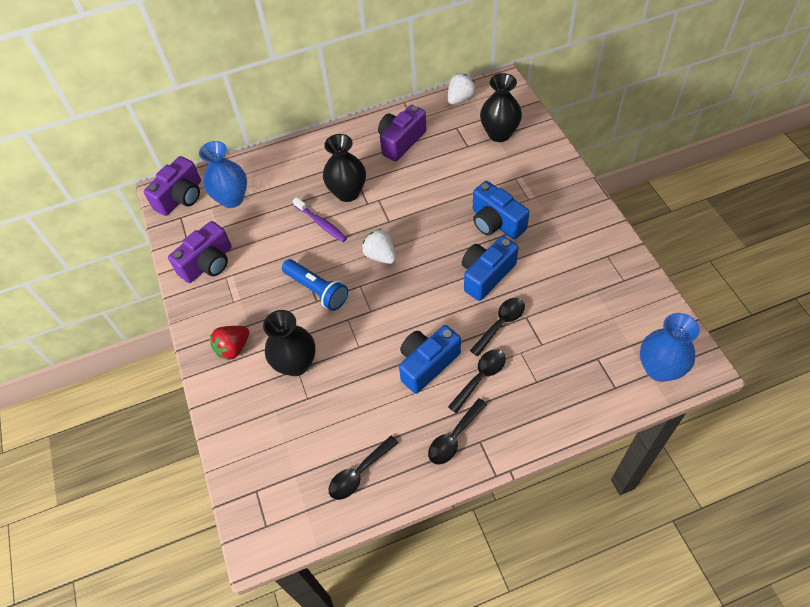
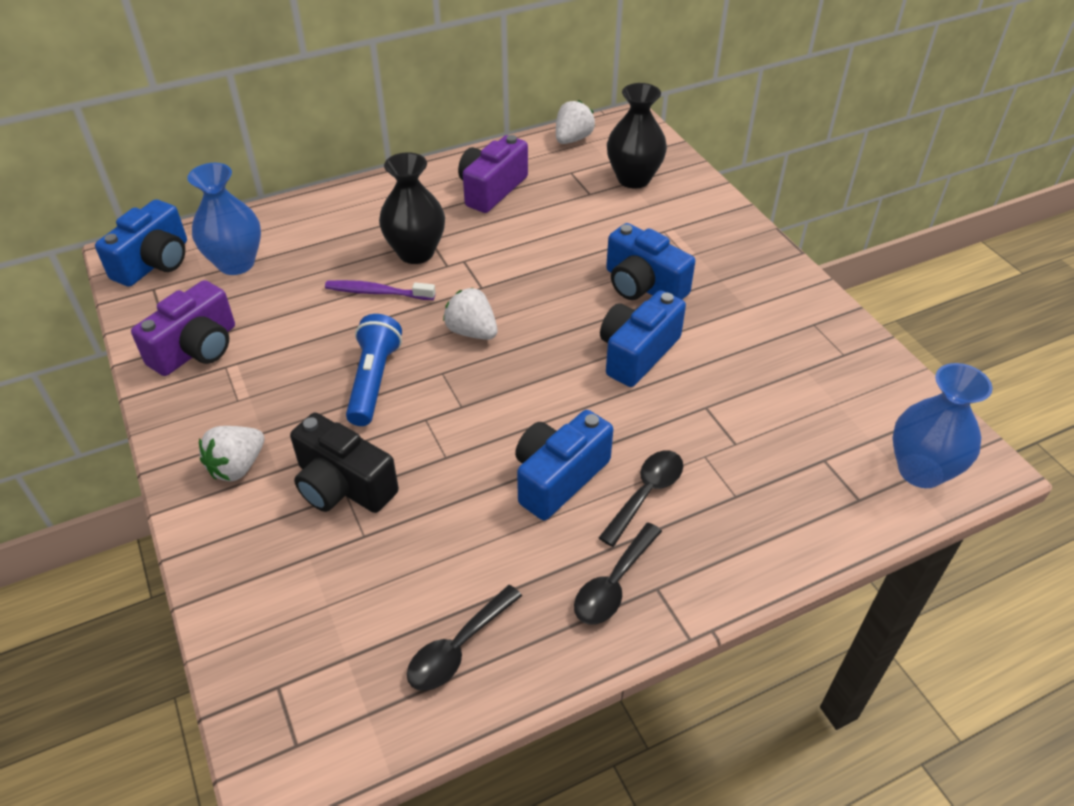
camera: 10 degrees left, 10 degrees down
(181, 197) = (155, 262): purple camera -> blue camera
(233, 348) = (237, 466): red strawberry -> white strawberry
(296, 364) = (343, 485): black vase -> black camera
(317, 290) = (374, 380): blue flashlight -> blue flashlight turned 120 degrees counterclockwise
(321, 224) = (377, 292): purple toothbrush -> purple toothbrush turned 150 degrees clockwise
(501, 324) = (668, 417): black spoon -> none

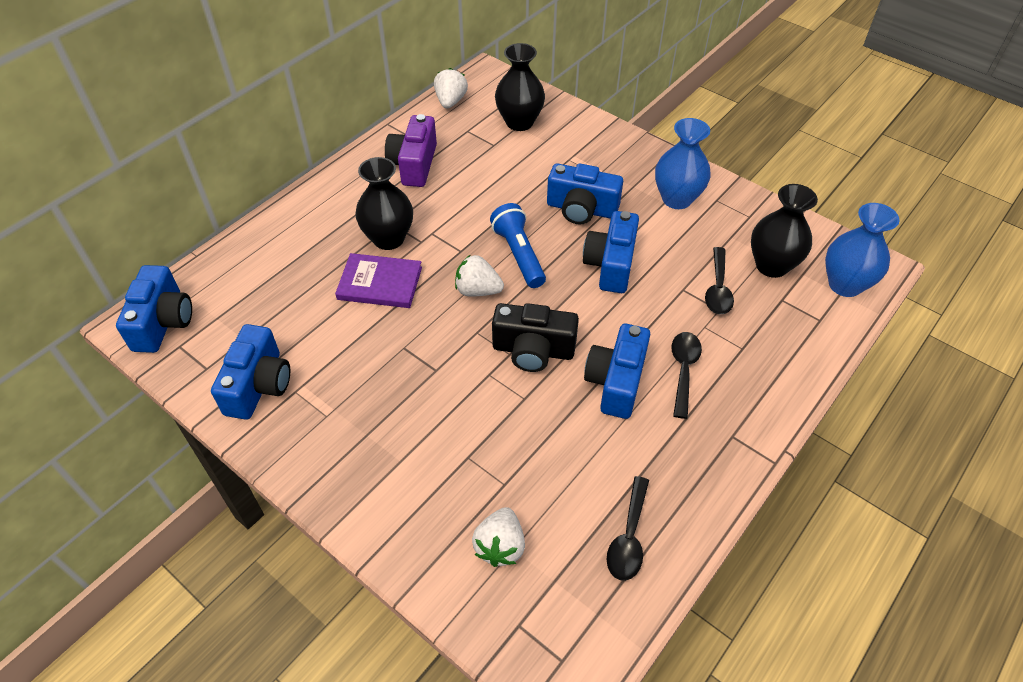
camera: 25 degrees left, 5 degrees up
(196, 349) = (259, 385): purple camera -> blue camera
(236, 263) = (239, 298): blue vase -> blue vase (677, 199)
(237, 466) = (366, 470): white strawberry -> white strawberry (500, 546)
(343, 485) = (461, 452): black camera -> black camera (533, 350)
(374, 380) = (428, 358): blue flashlight -> blue flashlight (519, 254)
(377, 292) = (380, 283): purple toothbrush -> purple book
(613, 584) = (703, 445): black spoon -> black spoon (718, 289)
(836, 417) = (771, 265): none -> black vase

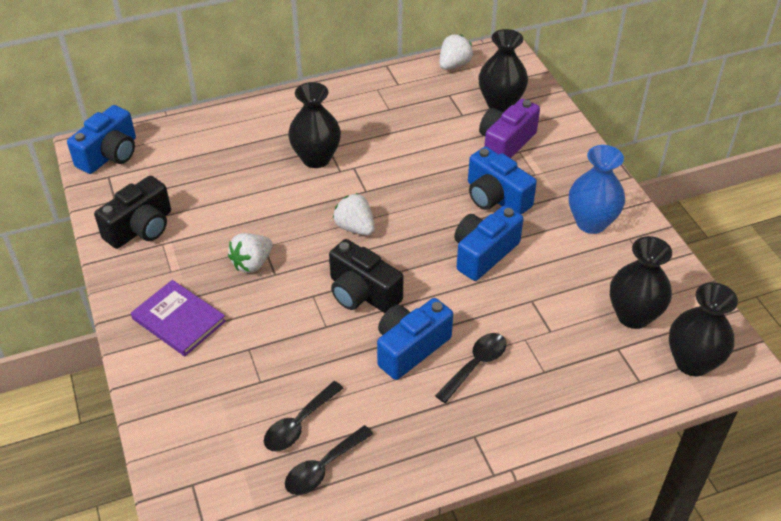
camera: 30 degrees right, 5 degrees down
(259, 385) = (141, 228): blue camera -> black camera
(380, 283) = (283, 190): purple book -> purple book (178, 320)
(414, 164) = (382, 107): purple camera -> purple camera (505, 143)
(500, 546) = (222, 423): white strawberry -> white strawberry (252, 263)
(519, 254) = (411, 213): blue flashlight -> none
(718, 289) = (564, 313): black spoon -> black spoon (299, 424)
(845, 284) = (692, 362): blue vase -> black vase

